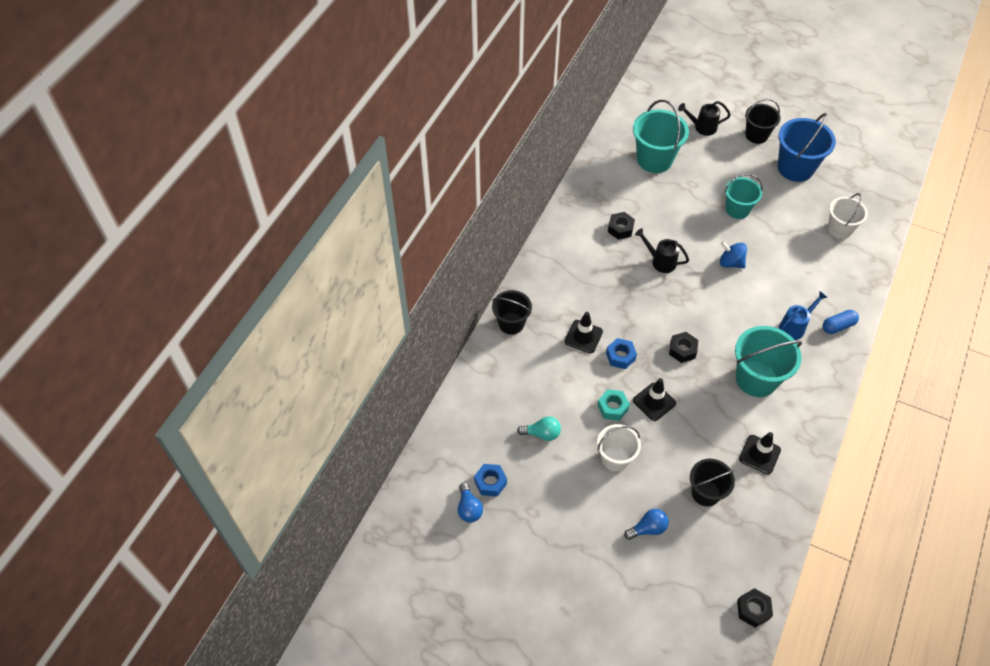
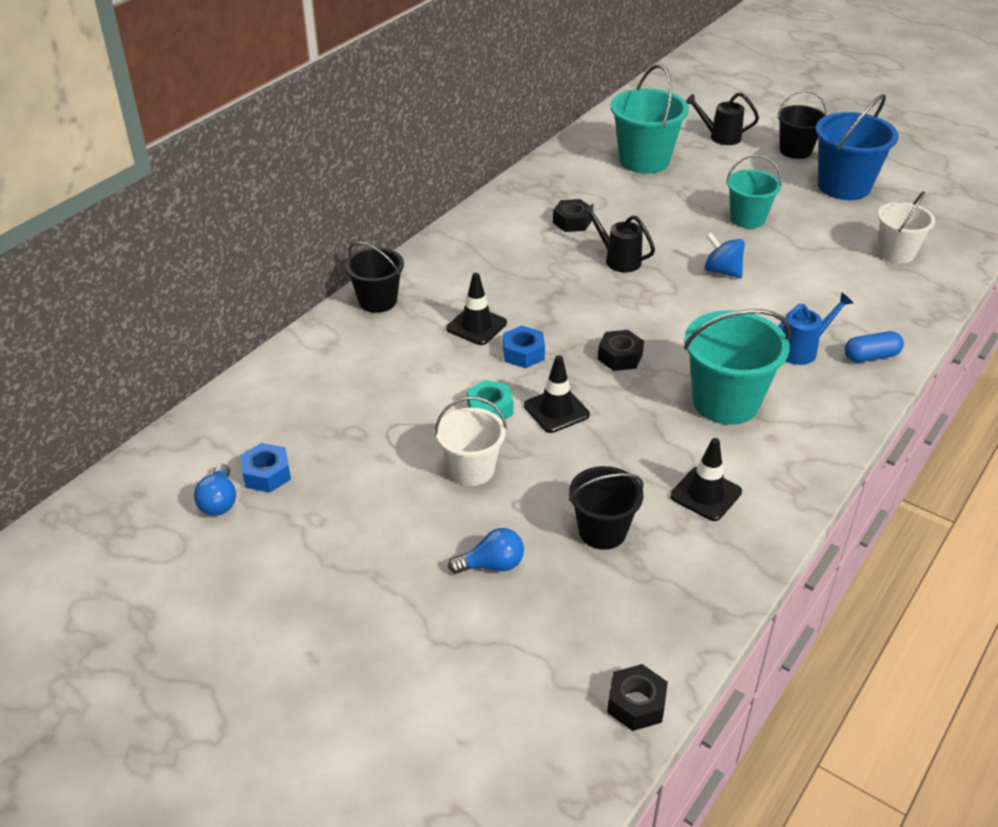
camera: 10 degrees right, 15 degrees down
(542, 433) = (370, 426): turquoise light bulb -> none

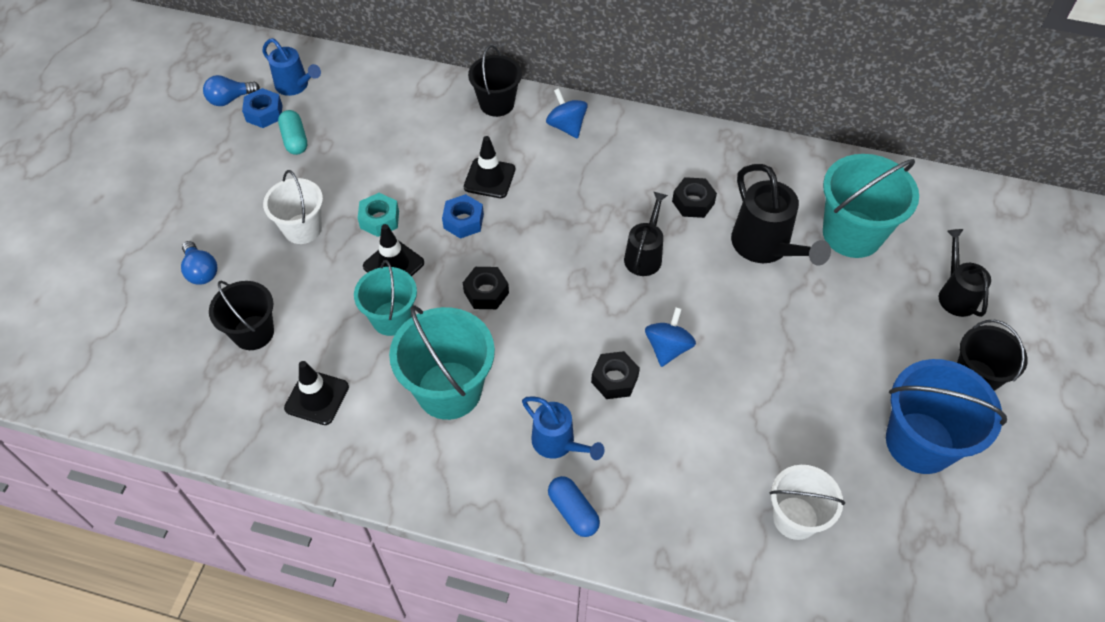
camera: 70 degrees right, 15 degrees up
(240, 441) = (295, 86): none -> blue watering can
(329, 455) = (295, 140): none -> turquoise capsule
(438, 266) = (566, 126): none -> blue spinning top
(636, 704) = (80, 395): black nut -> black nut (614, 379)
(639, 200) = (765, 247): none -> black watering can
(747, 219) = (785, 353): turquoise bucket -> turquoise bucket (392, 318)

